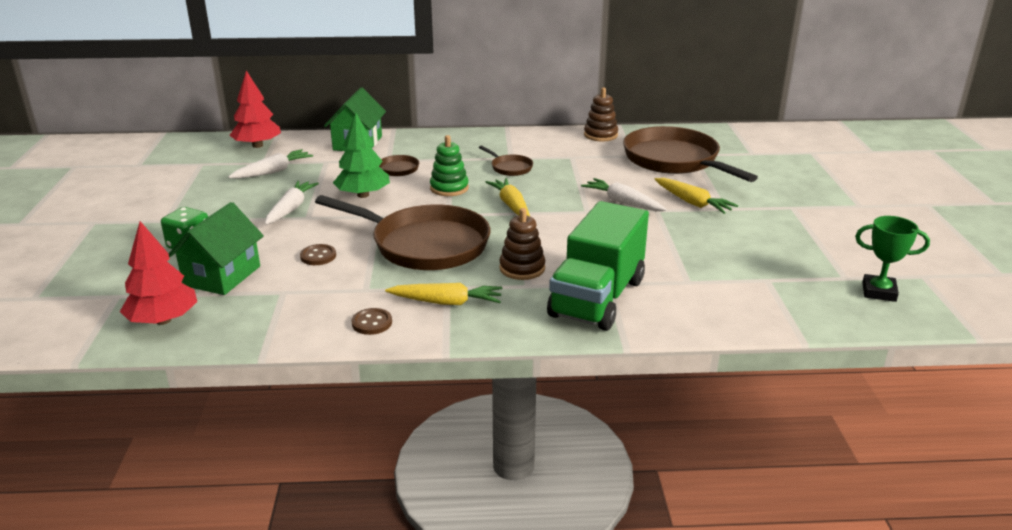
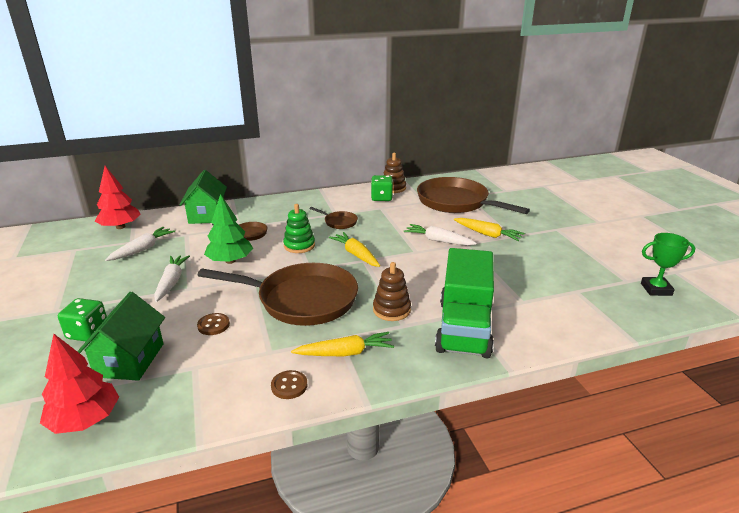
camera: 15 degrees left, 0 degrees up
(579, 145) = (381, 198): none -> green dice

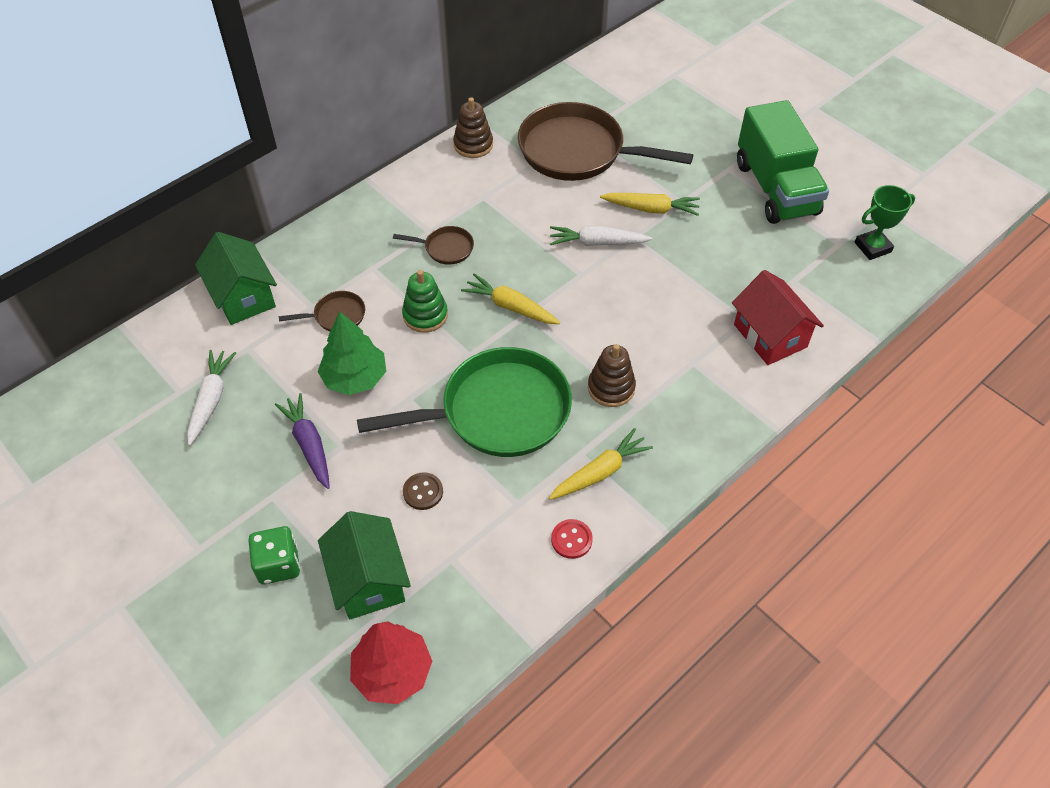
camera: 25 degrees left, 25 degrees up
(120, 227) = (132, 367): red tree -> none
(171, 282) = (309, 445): white carrot -> purple carrot
(289, 386) = (571, 540): brown button -> red button
(301, 300) = (497, 412): brown pan -> green pan
(381, 198) = (470, 174): green dice -> none
(464, 328) = (703, 385): green truck -> green truck (776, 188)
(538, 315) = (770, 336): none -> red house

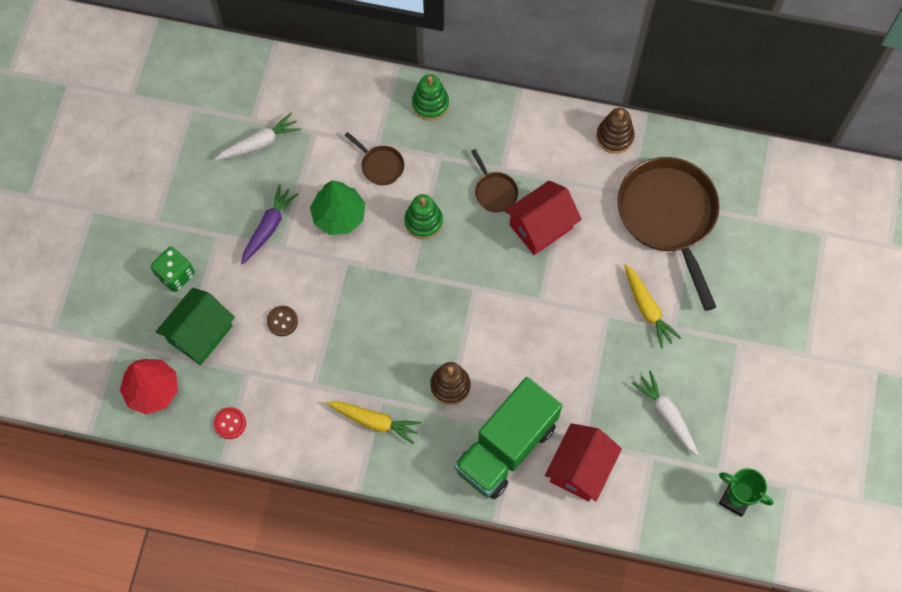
camera: 55 degrees right, 15 degrees up
(243, 297) = (352, 95): green house -> none
(314, 245) = (430, 104): none -> green stacking toy
(497, 412) = (376, 324): green pan -> none
(510, 235) = (541, 226): none -> red house
(510, 306) = (473, 272): yellow carrot -> none
(571, 540) = (310, 436): red button -> red button (230, 423)
(597, 243) = (581, 292): white carrot -> white carrot (666, 415)
(776, 188) = (746, 390): green truck -> green truck (506, 447)

